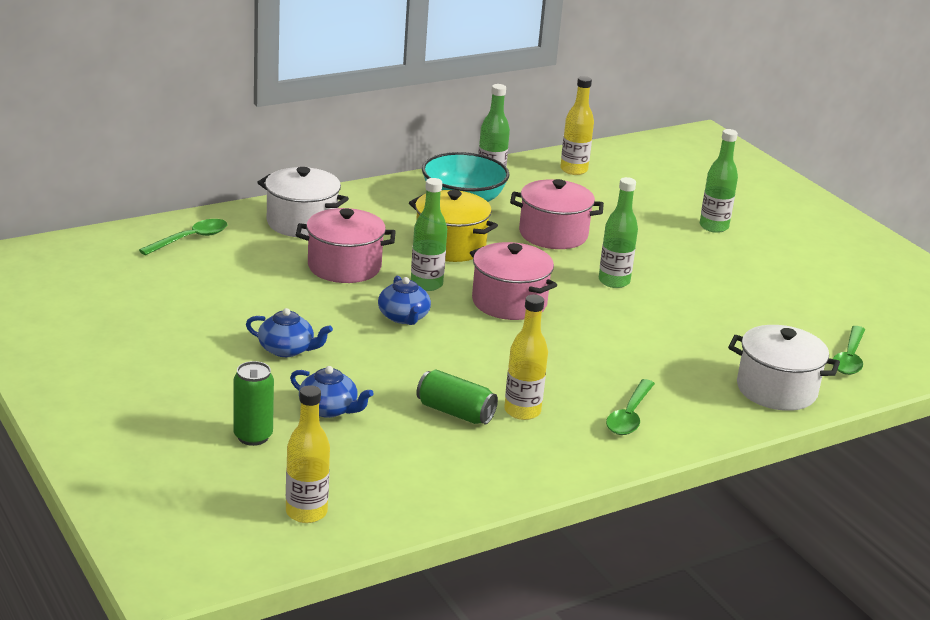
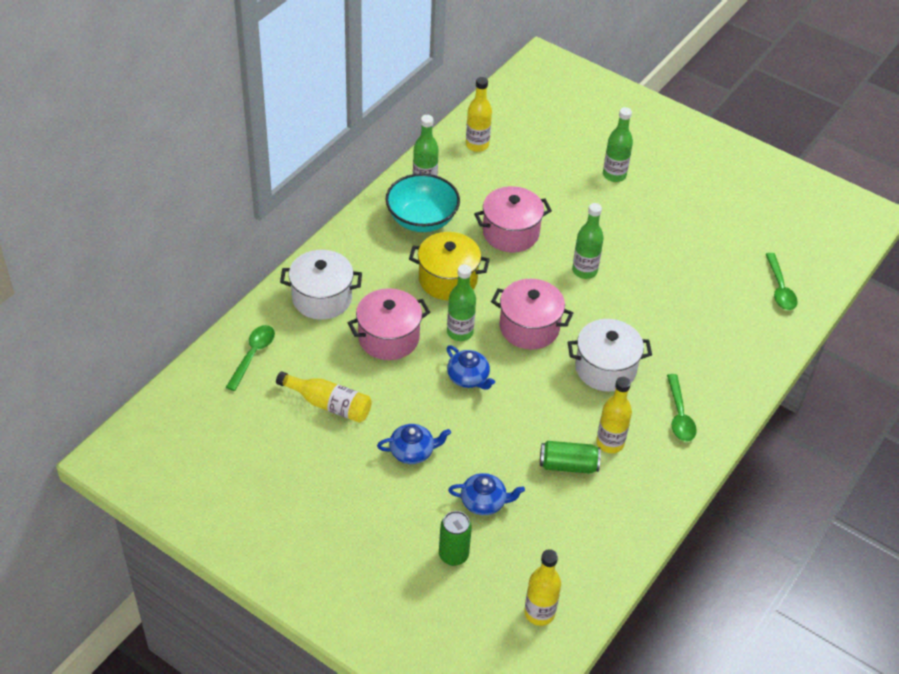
camera: 25 degrees left, 20 degrees up
(232, 292) = (329, 404): none -> yellow bottle
(776, 390) = (753, 344): white pot -> white pot (605, 368)

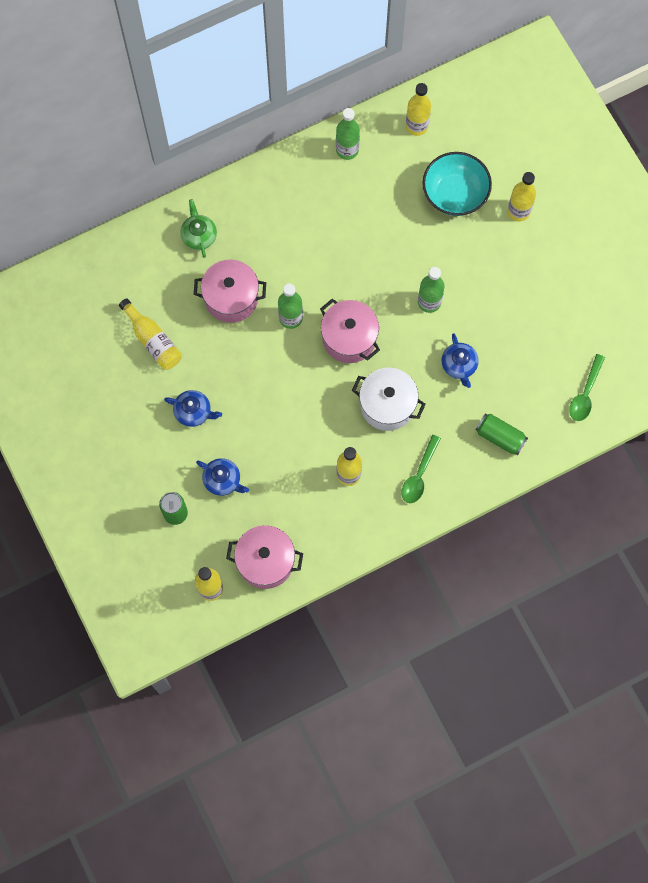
camera: 30 degrees right, 25 degrees up
(253, 355) = (118, 268): green spoon -> none
(322, 298) = (199, 235): white pot -> green teapot
(422, 219) = (323, 189): turquoise bowl -> turquoise bowl (455, 194)
(448, 279) = (310, 261): yellow pot -> none
(468, 377) = (273, 364): blue teapot -> blue teapot (459, 365)
(510, 233) = (390, 235): pink pot -> pink pot (265, 561)
(568, 465) = (304, 478): green can -> green can (500, 437)
(614, 175) = (518, 211): green bottle -> yellow bottle

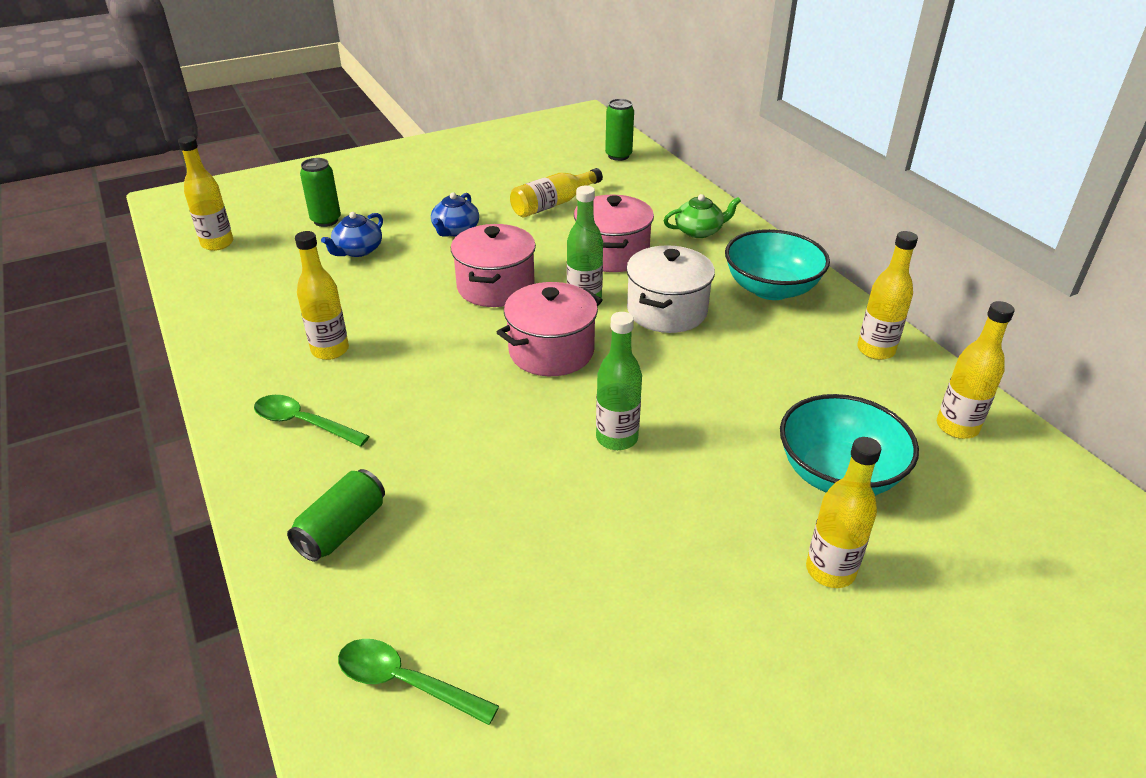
camera: 90 degrees right, 35 degrees down
(65, 287) = (618, 156): none -> green can
(265, 561) = (232, 281): pink pot -> pink pot (495, 287)
(278, 198) = (771, 289): none -> turquoise bowl
(347, 150) = (875, 350): green bottle -> yellow bottle
(387, 405) = (434, 389): white pot -> white pot (667, 311)
(459, 365) = (495, 474): blue teapot -> none

